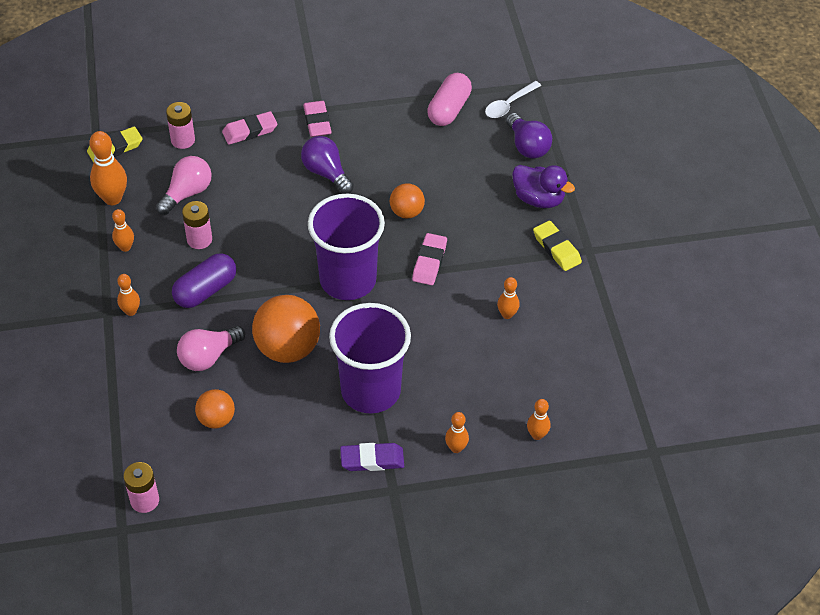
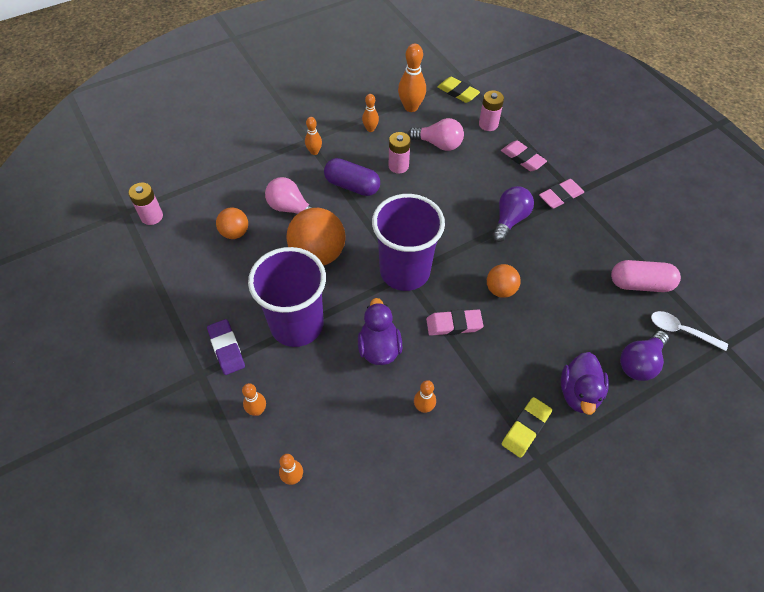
camera: 70 degrees right, 5 degrees up
(429, 329) = (379, 348): none -> purple duck

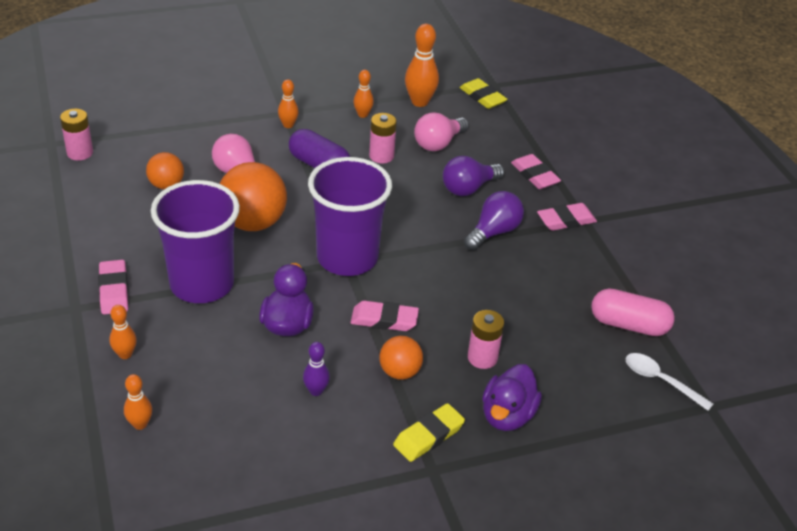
camera: 10 degrees right, 15 degrees down
(226, 348) = (114, 290): purple eraser -> pink eraser
(423, 407) = (316, 391): orange bowling pin -> purple bowling pin
(439, 144) = (438, 143): pink light bulb -> pink light bulb turned 105 degrees clockwise
(488, 124) = (506, 134): pink battery -> pink battery (482, 358)
(500, 290) = (454, 297): orange ball -> orange ball (399, 372)
(639, 363) = (595, 401): purple light bulb -> purple light bulb (468, 188)

